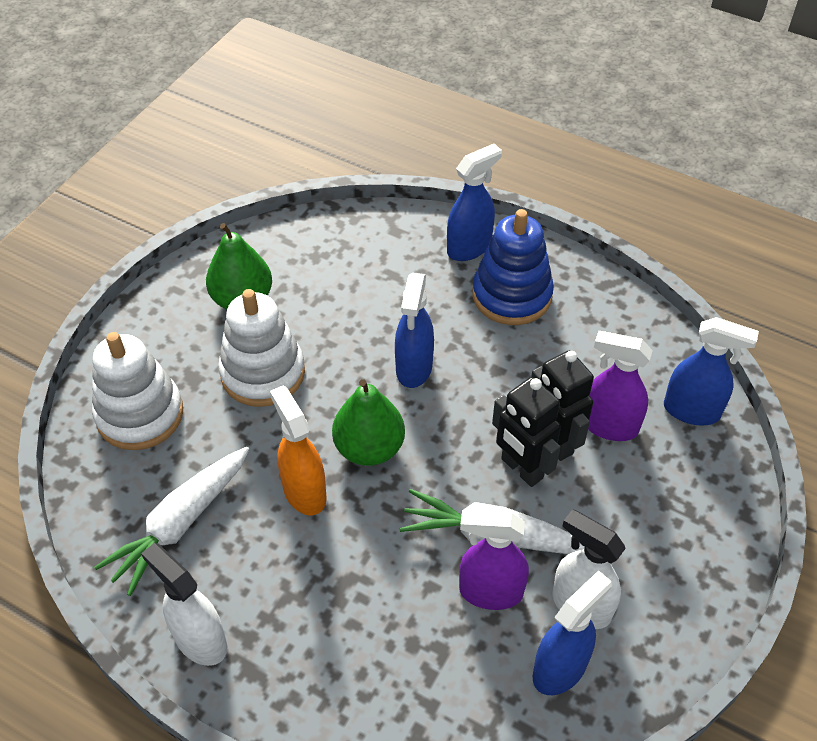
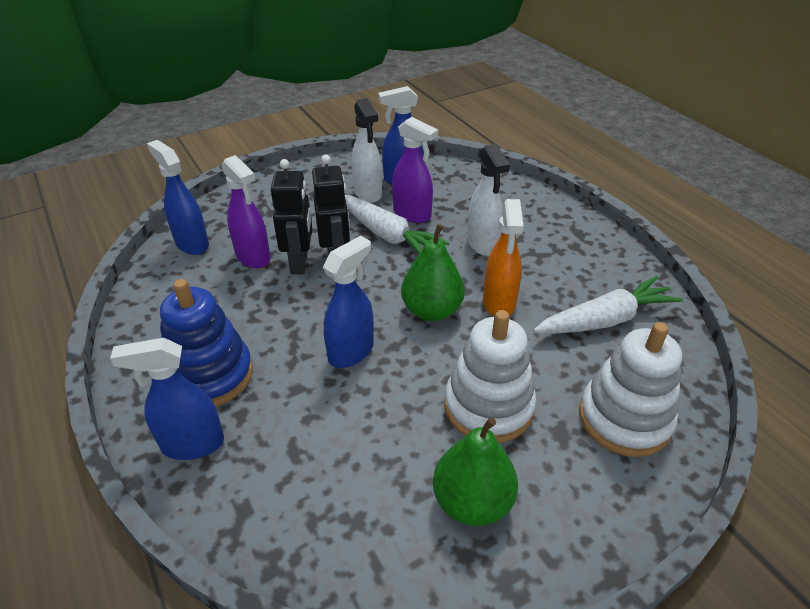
camera: 150 degrees left, 10 degrees down
(200, 640) = (607, 255): white spray bottle -> white spray bottle (482, 244)

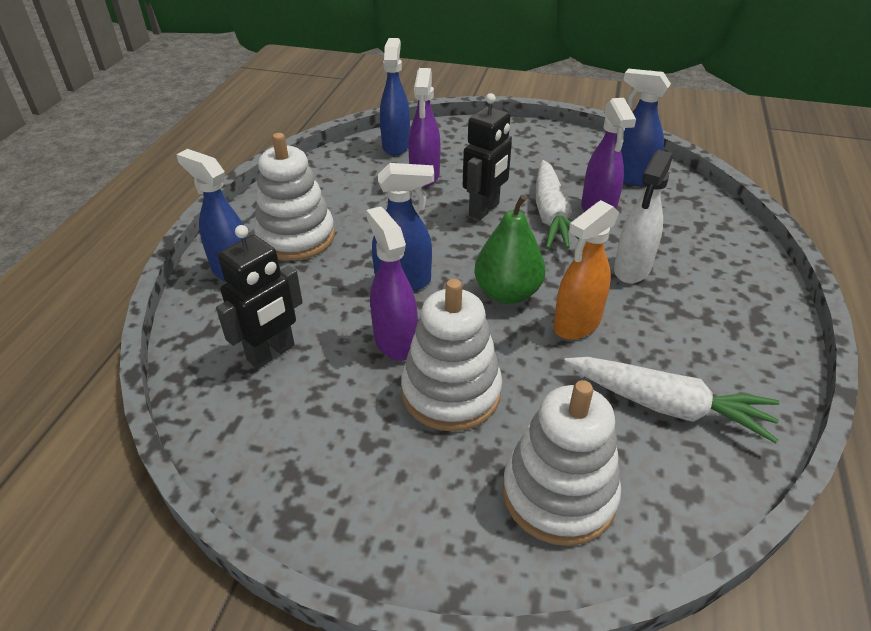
camera: 45 degrees right, 0 degrees up
(210, 375) = (296, 237): blue stacking toy -> white stacking toy
(299, 263) = (452, 198): black robot -> black robot (271, 353)
(368, 193) = (580, 174): white spray bottle -> none
(406, 400) = (395, 341): none -> purple spray bottle
(472, 502) = (343, 444): green pear -> none

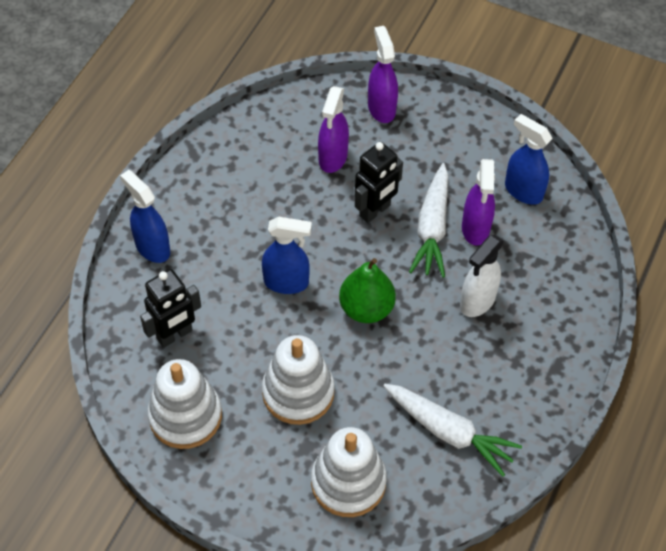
camera: 10 degrees right, 15 degrees up
(296, 237) = (207, 217): white stacking toy -> white stacking toy (185, 416)
(395, 341) = (267, 340): purple spray bottle -> purple spray bottle (381, 108)
(396, 145) = (315, 109): blue spray bottle -> none
(576, 324) = (410, 349): orange spray bottle -> none

